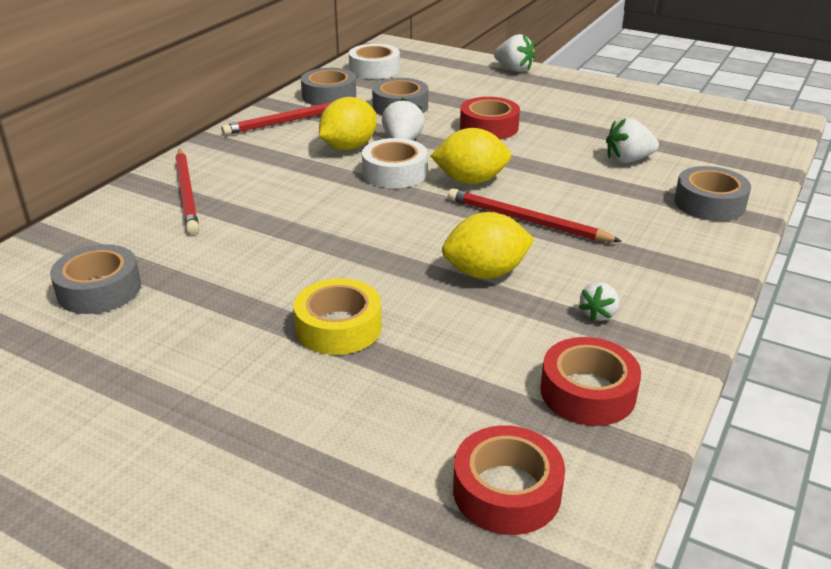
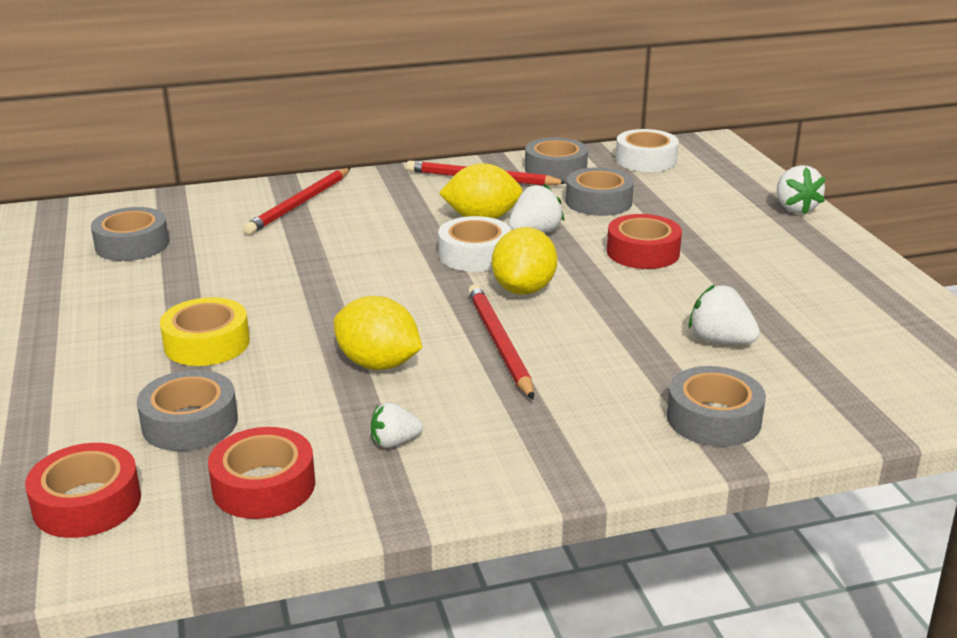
camera: 45 degrees right, 5 degrees down
(451, 387) = (190, 423): none -> grey tape
(470, 180) = (524, 289): yellow lemon -> yellow lemon turned 60 degrees clockwise

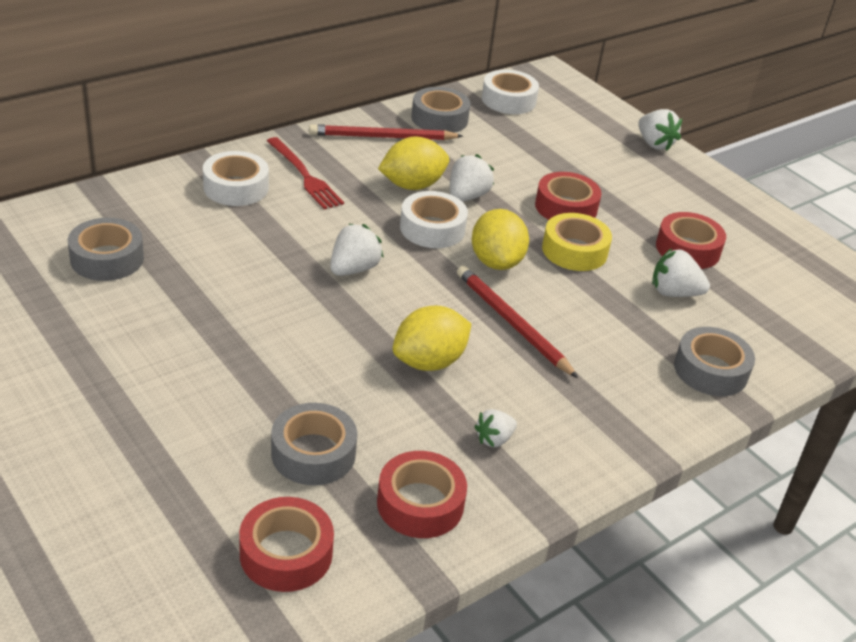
camera: 25 degrees left, 10 degrees up
(207, 343) = (266, 365): yellow tape -> yellow tape (574, 250)
(299, 204) = (236, 187): red pencil -> white tape
(363, 278) = (353, 269): none -> white strawberry
(375, 201) = (304, 176): none -> red fork
(378, 364) = (429, 362): yellow lemon -> yellow lemon turned 45 degrees counterclockwise
(598, 202) = (498, 154): grey tape -> none
(768, 303) = (687, 249): none -> red tape

